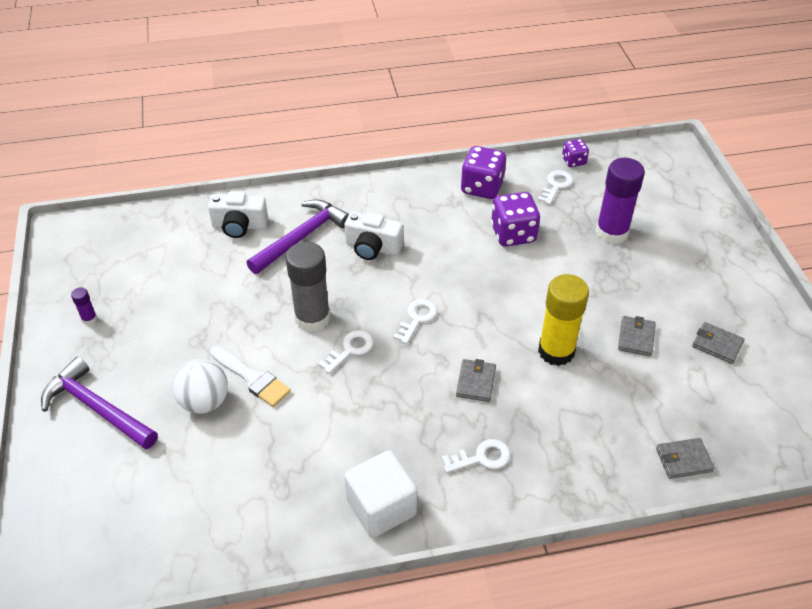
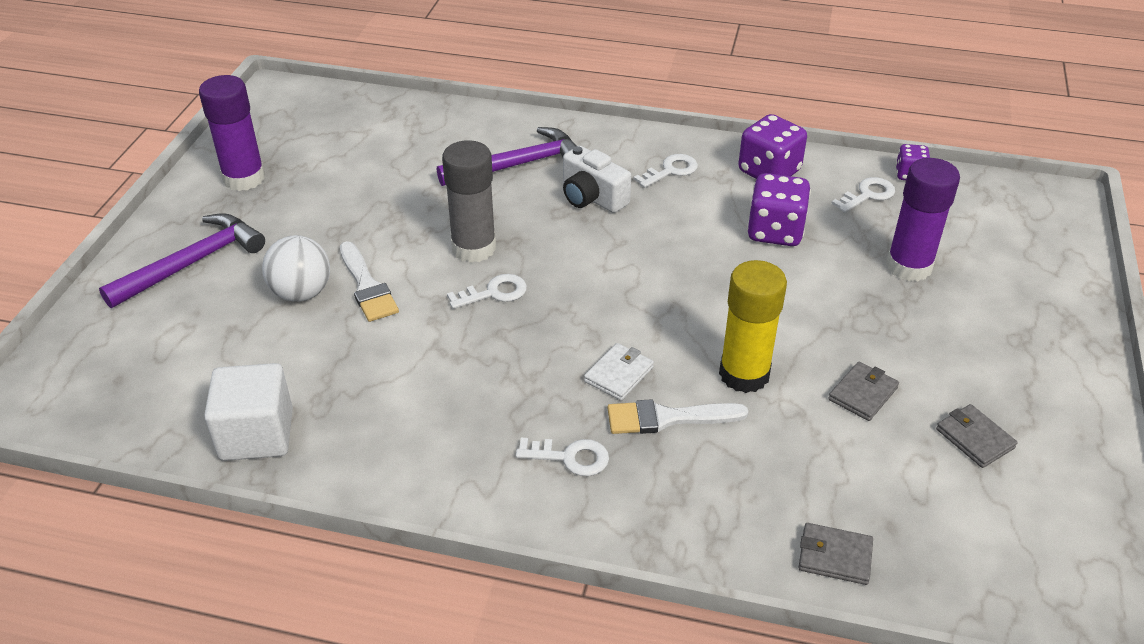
camera: 25 degrees right, 5 degrees down
(89, 319) = (244, 178): purple glue stick -> purple glue stick, size x2.34
(97, 408) = (192, 263): purple hammer -> purple hammer turned 75 degrees clockwise
(239, 226) = (458, 135): white camera -> none
(381, 507) = (416, 466): white cube -> white cube (257, 434)
(417, 318) = (594, 285): white key -> white key (671, 171)
(476, 382) = (618, 374): grey wallet -> white wallet
(527, 403) = (667, 418): none -> white brush

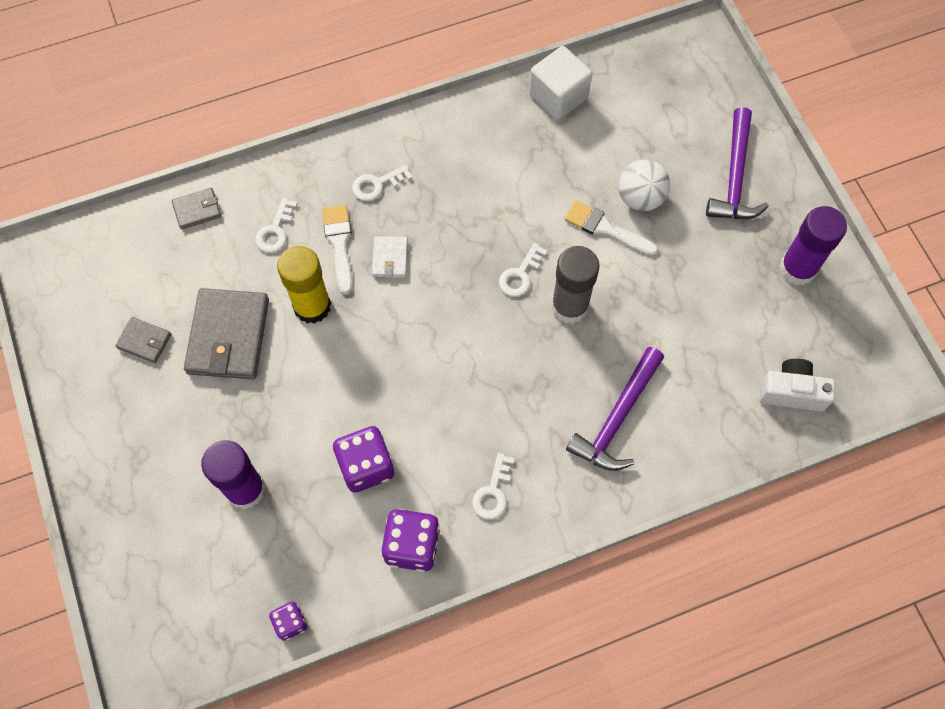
camera: 145 degrees right, 25 degrees up
(592, 197) = (530, 416): white camera -> white camera (791, 392)
(667, 418) = (339, 244): white brush -> white brush turned 60 degrees counterclockwise
(862, 394) = (228, 336): grey wallet -> grey wallet, size x2.02
(867, 195) = (314, 566): white key -> white key (275, 231)

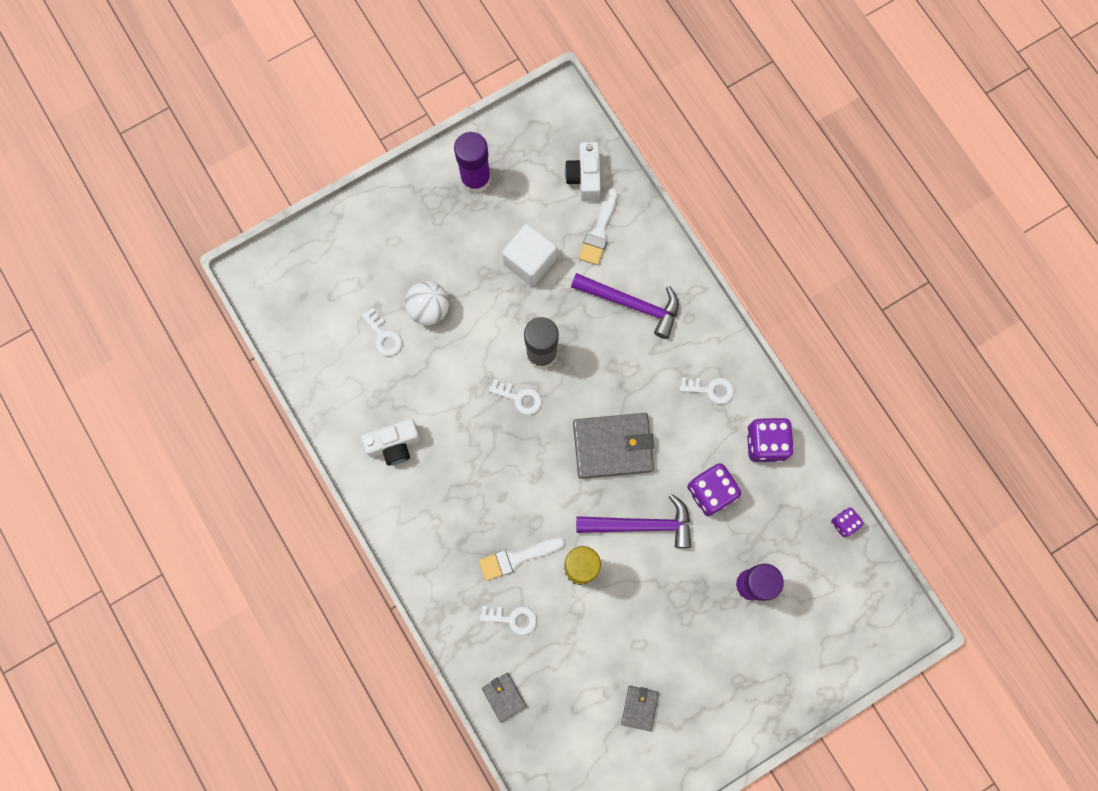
camera: 100 degrees left, 10 degrees up
(228, 336) = (621, 634): grey wallet -> grey wallet (612, 446)
(377, 185) = (451, 538): white key -> white key (384, 336)
(390, 258) = (523, 511): white wallet -> none
(490, 144) = (394, 444): none -> white camera
(558, 97) = (334, 392): white cube -> white cube (529, 261)
(605, 228) = (463, 334): white brush -> white brush (599, 231)
(734, 177) = (396, 234): purple hammer -> purple hammer (641, 525)

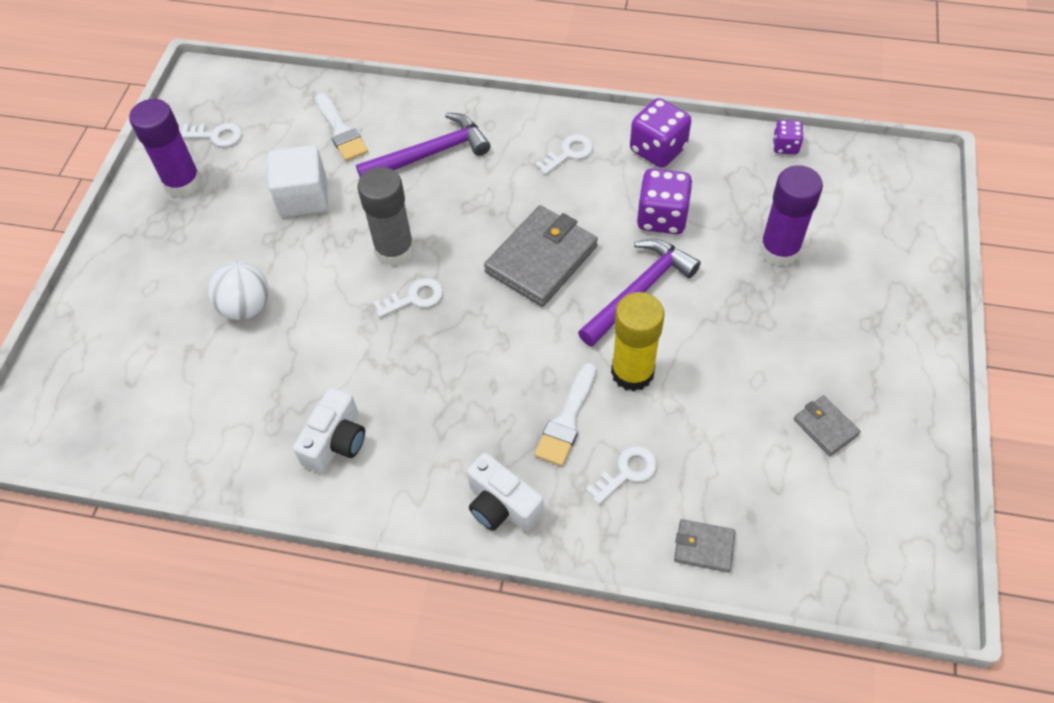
camera: 45 degrees left, 20 degrees down
(384, 336) = (223, 365): white key -> white key (216, 135)
(584, 177) = (284, 108): white camera -> white camera (502, 505)

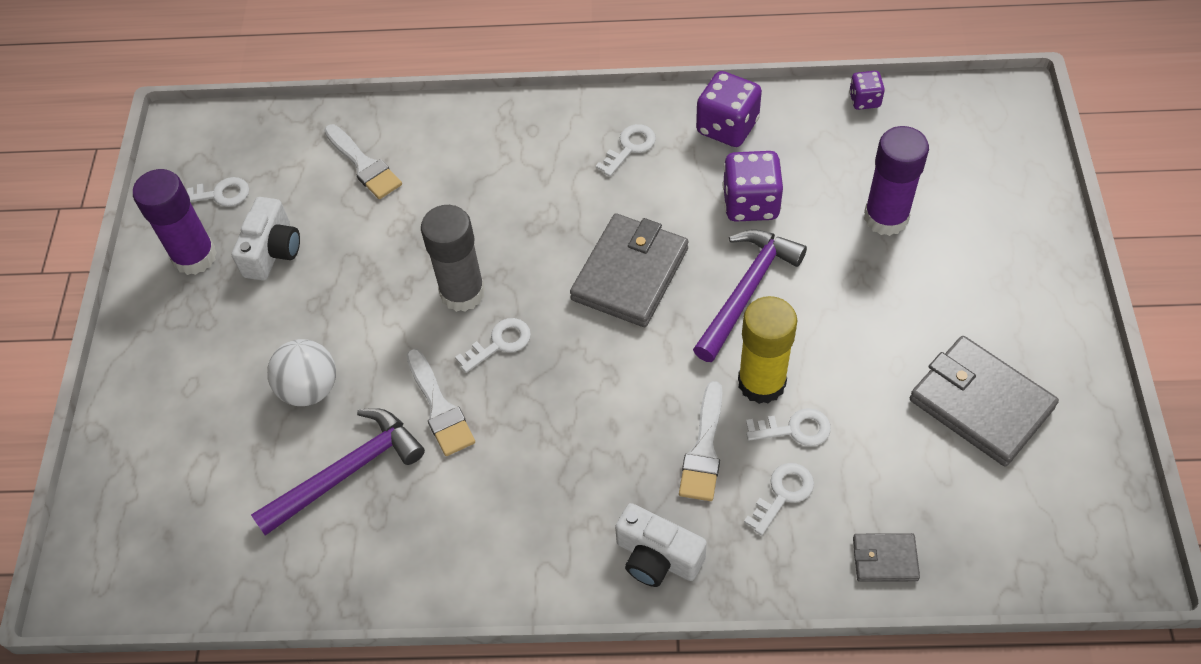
camera: 10 degrees left, 0 degrees up
(303, 197) = (341, 250): white cube -> none
(336, 441) = (454, 522): white camera -> white camera (273, 251)
(349, 343) = (440, 408): none -> white brush
(430, 154) = (474, 174): purple hammer -> purple hammer (347, 472)
(651, 418) = (795, 429): none -> white key
(825, 427) = (980, 404): grey wallet -> grey wallet, size x2.02

